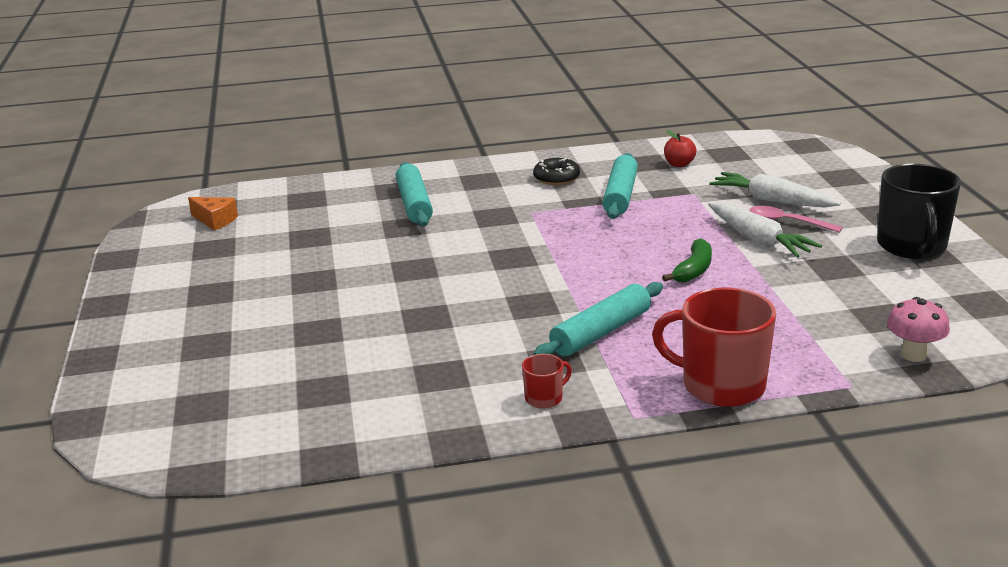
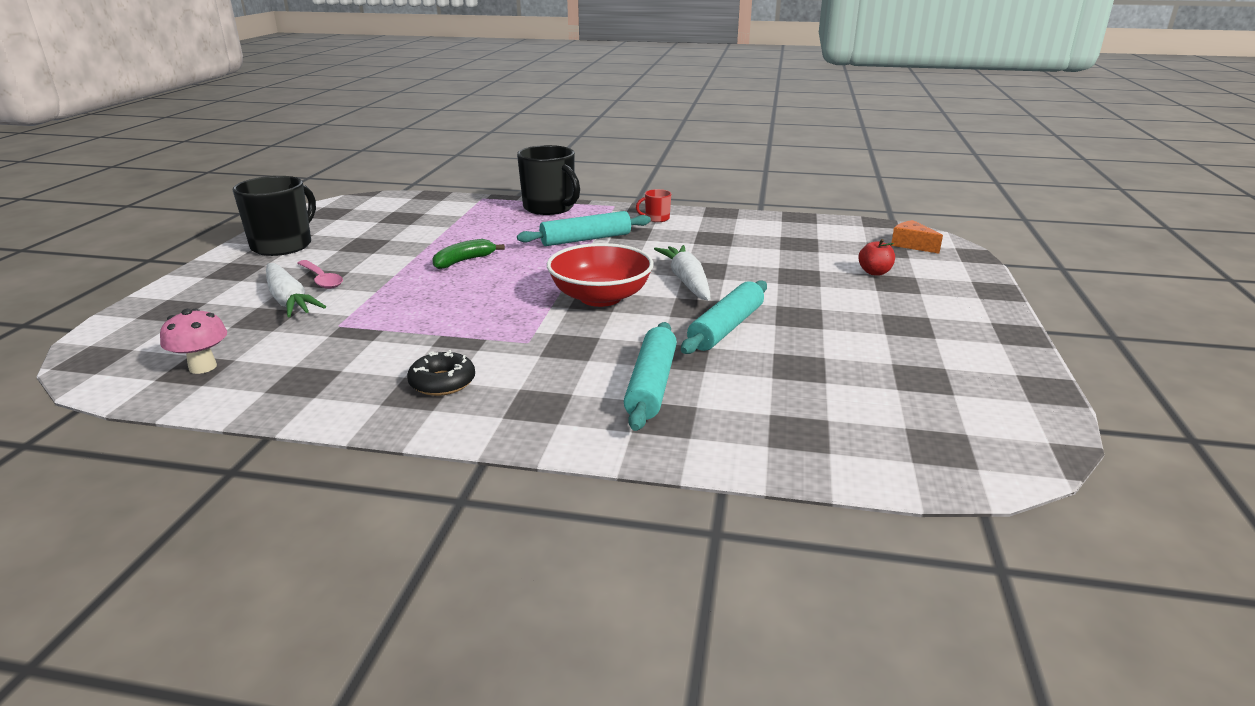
camera: 160 degrees left, 0 degrees up
(215, 220) = (935, 423): orange cheese -> orange cheese (911, 245)
(509, 260) = (600, 297): none -> red bowl
(620, 195) = (410, 340): turquoise rolling pin -> turquoise rolling pin (726, 328)
(679, 164) = (277, 366): red apple -> red apple (874, 272)
(721, 385) = (549, 208): red mug -> black mug
(758, 240) = (374, 271): white carrot -> white carrot (687, 281)
(913, 355) = (425, 202): pink mushroom -> pink mushroom (203, 367)

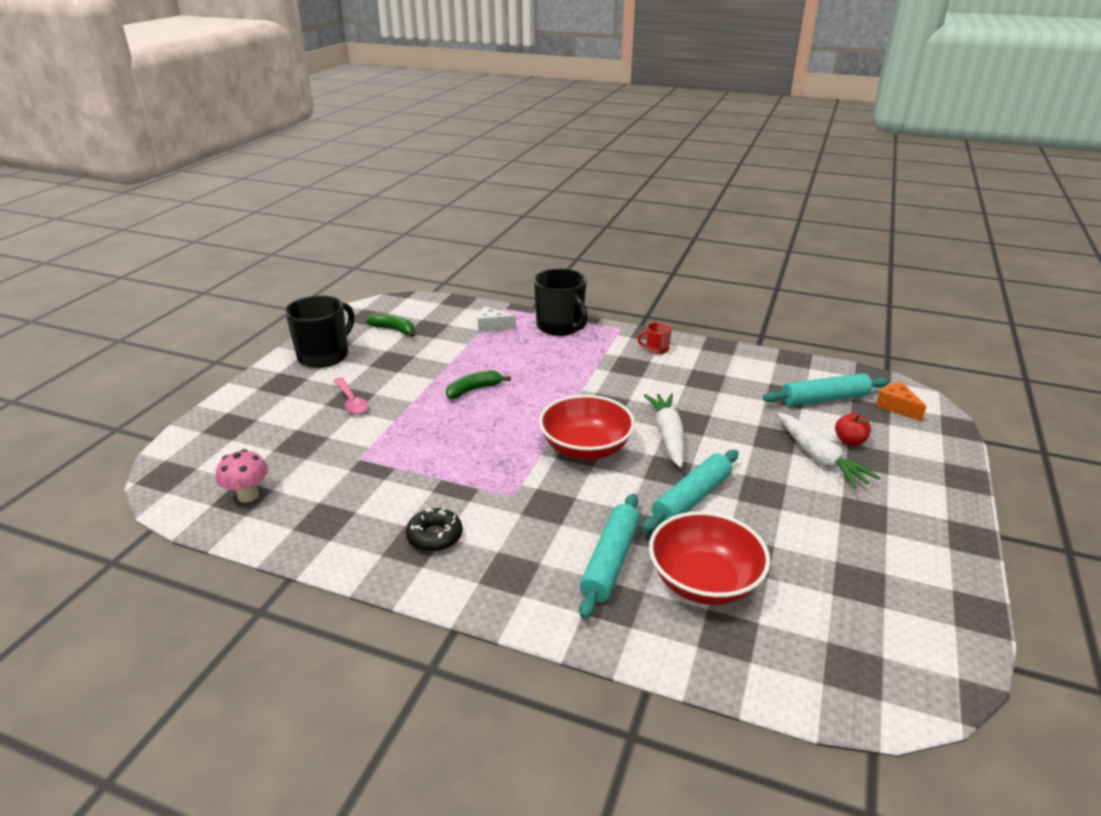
camera: 10 degrees right, 5 degrees up
(289, 300) = (322, 424): white carrot -> white carrot (819, 458)
(362, 220) = (394, 330): none -> green banana
(474, 212) = (492, 327): none -> white cheese
(586, 239) = (586, 371): turquoise rolling pin -> turquoise rolling pin (824, 399)
(759, 392) = (704, 581): none -> red bowl

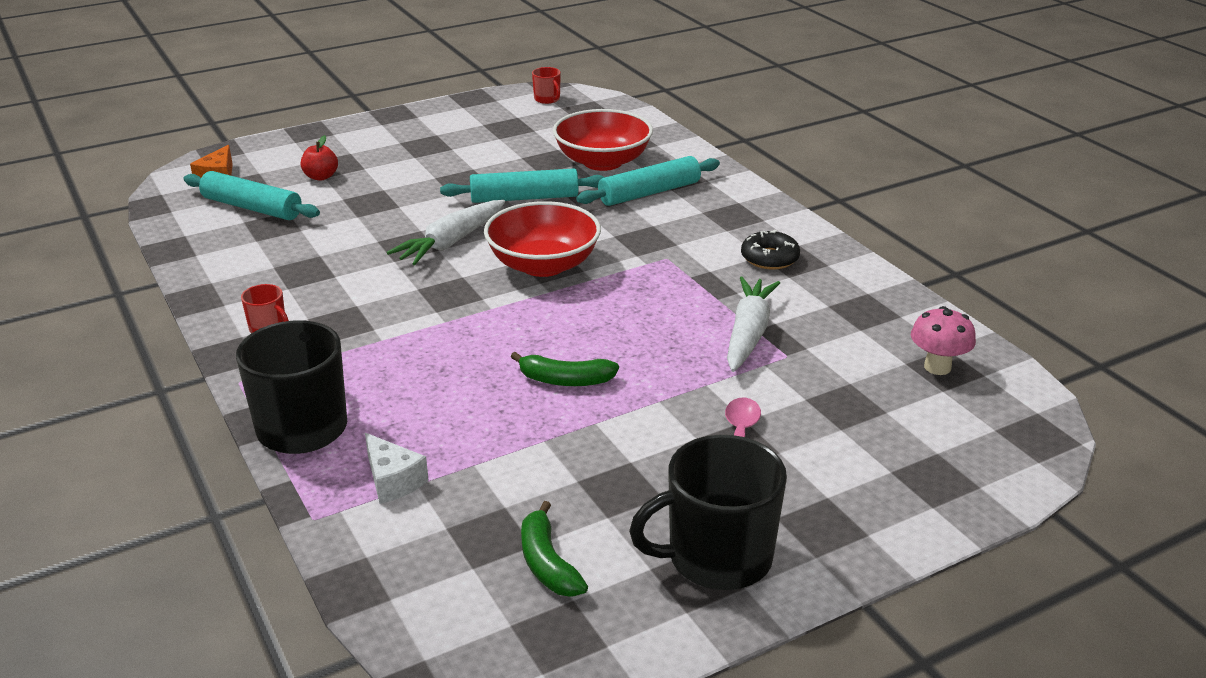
camera: 140 degrees left, 0 degrees up
(819, 458) = (372, 178): white carrot -> white carrot (748, 333)
(921, 663) = (547, 99): none -> red mug

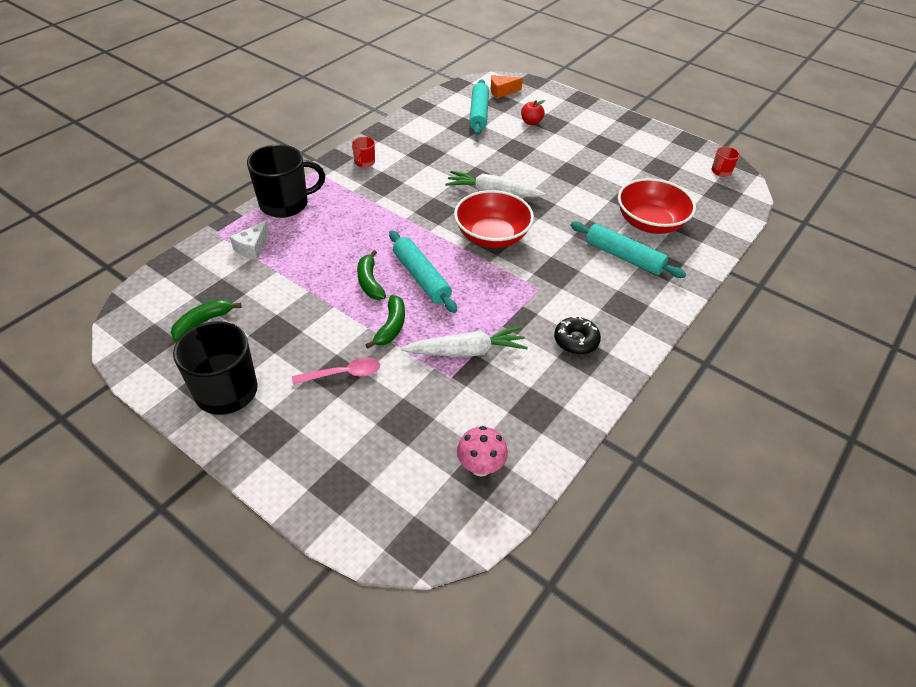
camera: 65 degrees right, 15 degrees up
(524, 198) = (570, 204): turquoise rolling pin -> turquoise rolling pin (421, 277)
(670, 381) = (391, 327): none -> green banana

